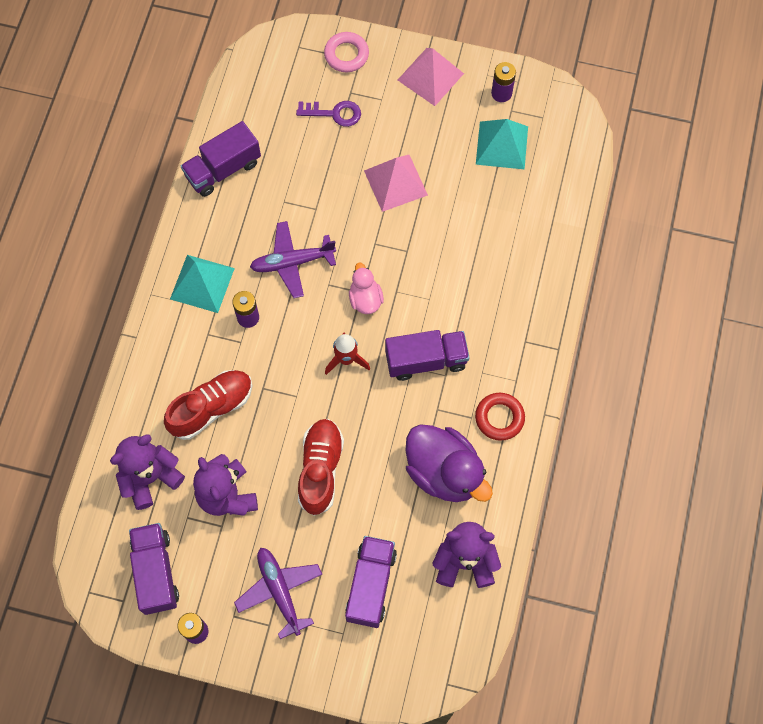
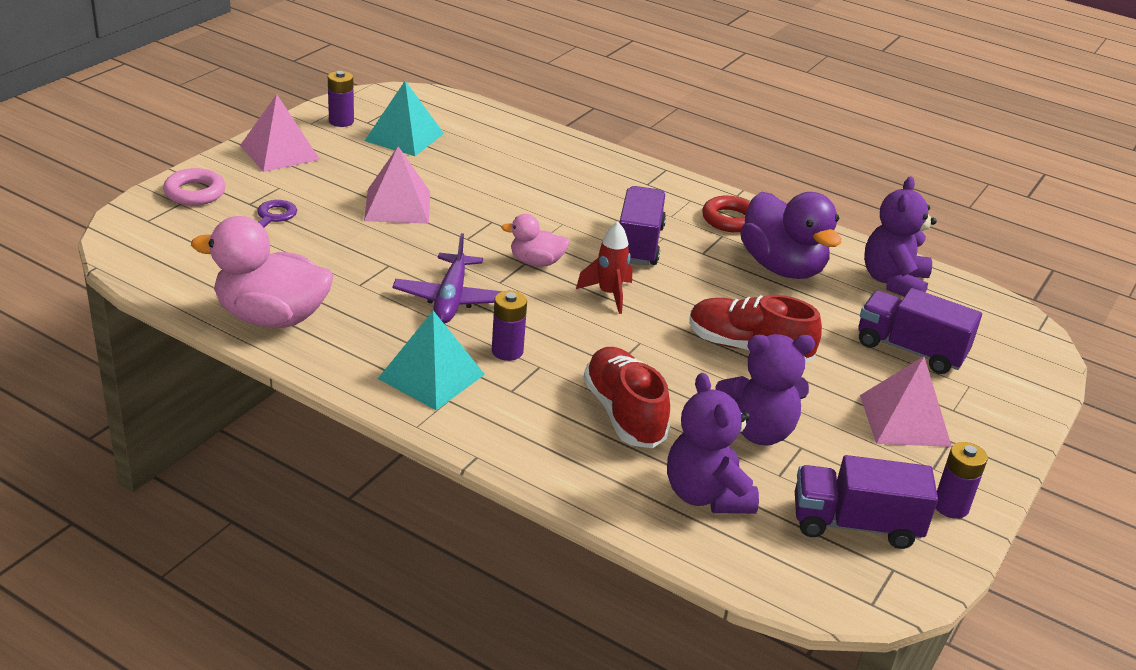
camera: 75 degrees left, 35 degrees down
(223, 169) = (271, 317): purple truck -> pink duck
(279, 591) = (904, 420): purple plane -> pink pyramid
(444, 472) = (782, 267): purple duck -> purple duck turned 90 degrees clockwise

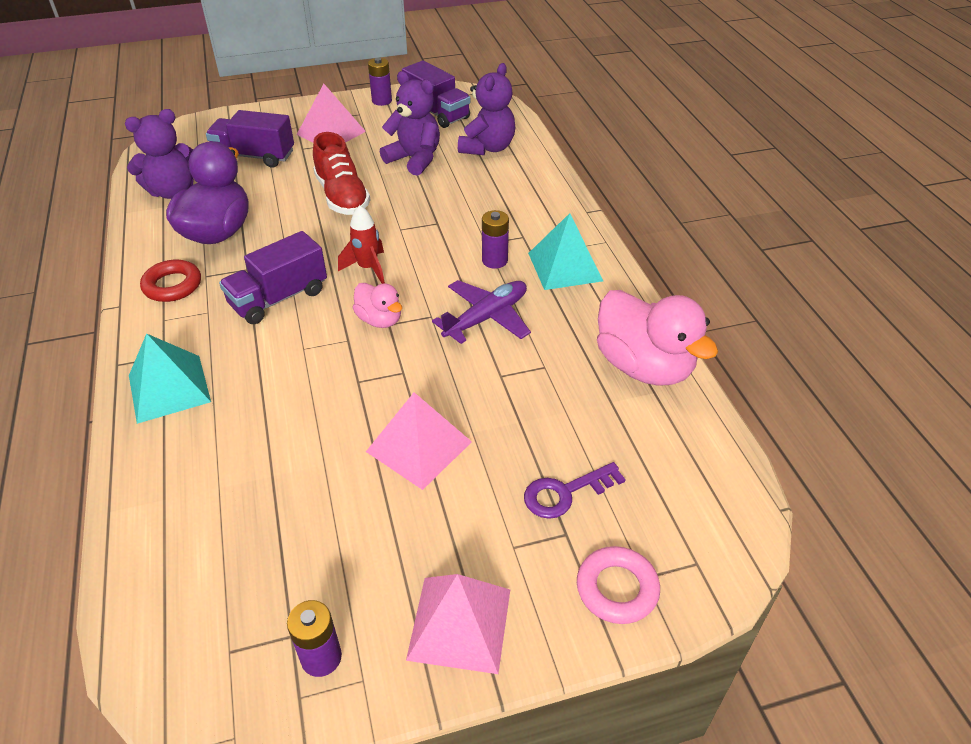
camera: 135 degrees left, 10 degrees up
(404, 137) = (284, 569): turquoise pyramid -> turquoise pyramid (169, 388)
(624, 413) = (473, 196): red shoe -> none
(910, 350) = (254, 156): purple truck -> purple truck turned 120 degrees clockwise

